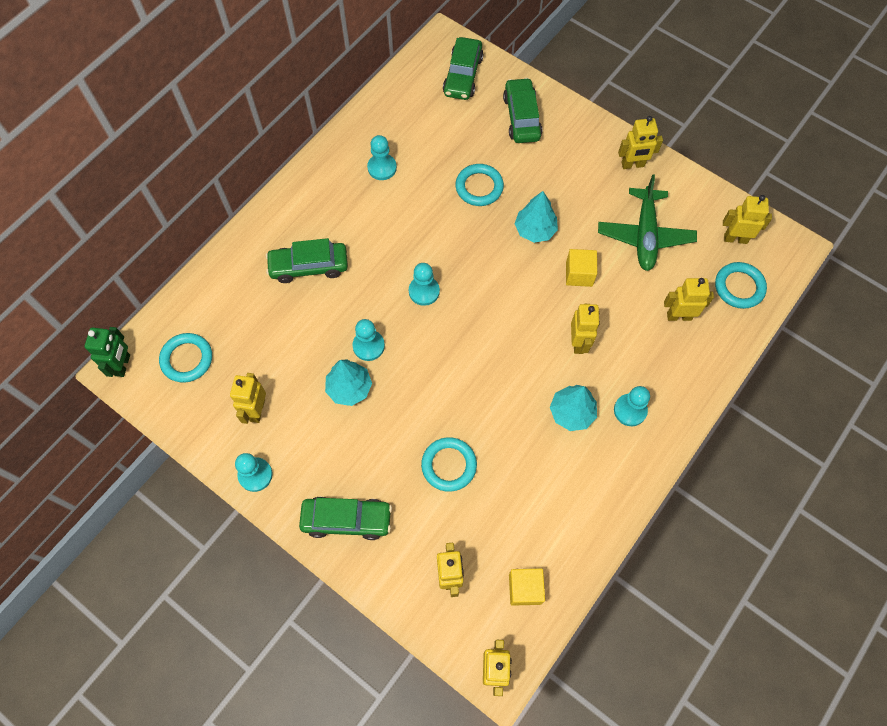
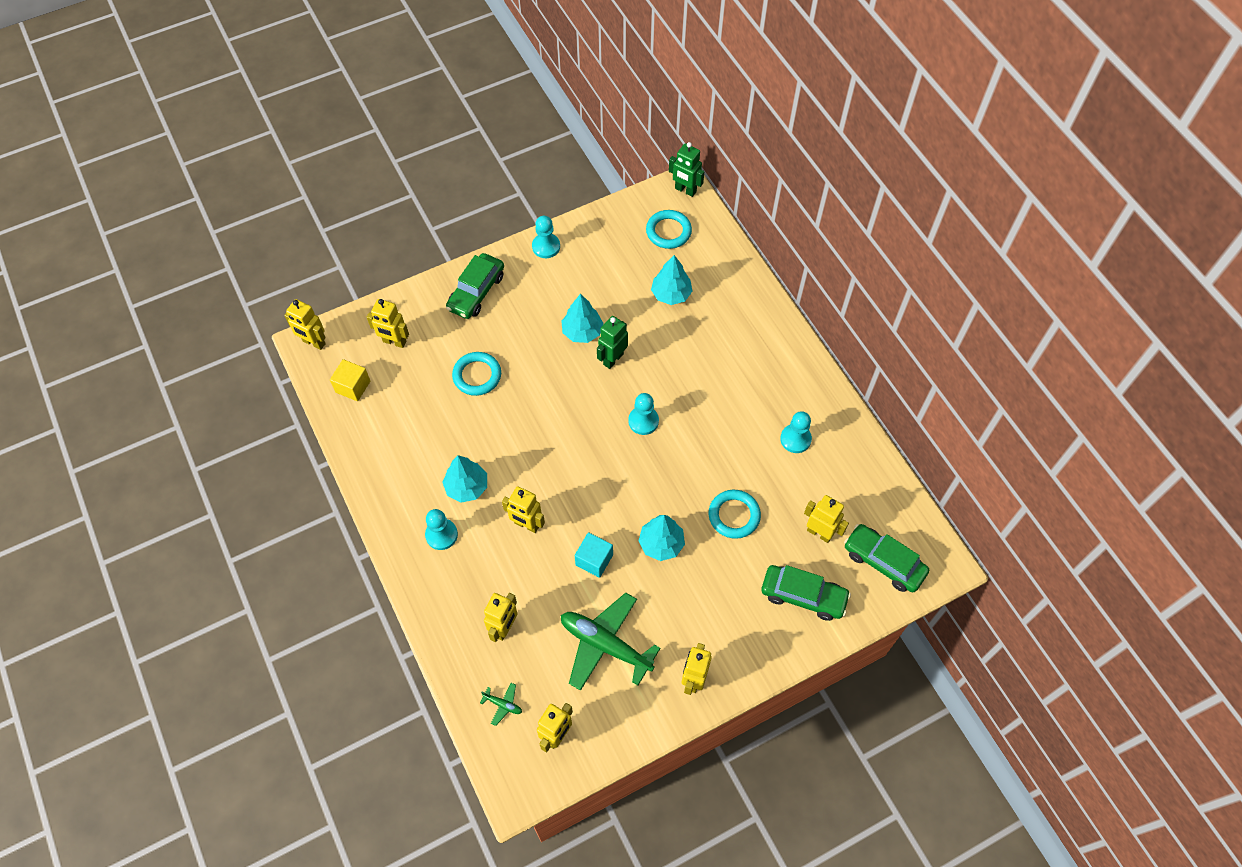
camera: 115 degrees right, 5 degrees down
(257, 410) = (598, 263): yellow robot -> yellow robot (819, 533)
(267, 325) = (671, 294): none -> turquoise tree
(309, 266) = (713, 342): green car -> none
(368, 346) = (613, 359): turquoise pawn -> green robot
(579, 274) = (594, 560): yellow cube -> turquoise cube
(739, 287) = (503, 704): turquoise ring -> green plane

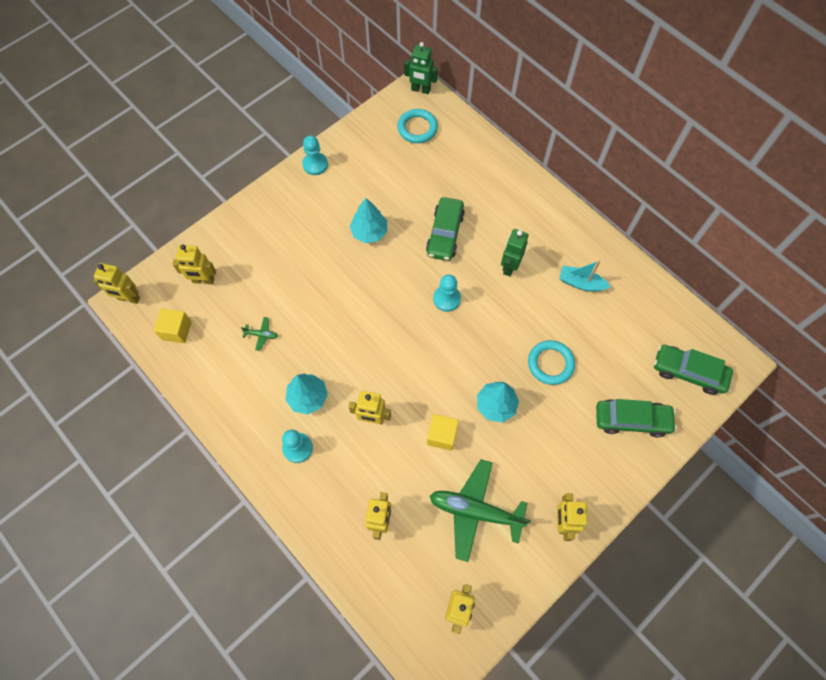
camera: 15 degrees left, 5 degrees up
(476, 292) = (265, 218): green car -> green car (445, 234)
(477, 375) = (287, 293): turquoise ring -> none
(503, 704) = (400, 593): green plane -> green plane (261, 335)
(594, 560) = (442, 435): turquoise cube -> yellow cube
(613, 359) = (403, 250): green robot -> green robot (509, 267)
(671, 294) = (436, 181): turquoise tree -> none
(795, 439) = (581, 283): turquoise pawn -> turquoise boat
(819, 533) = (627, 360): yellow robot -> none

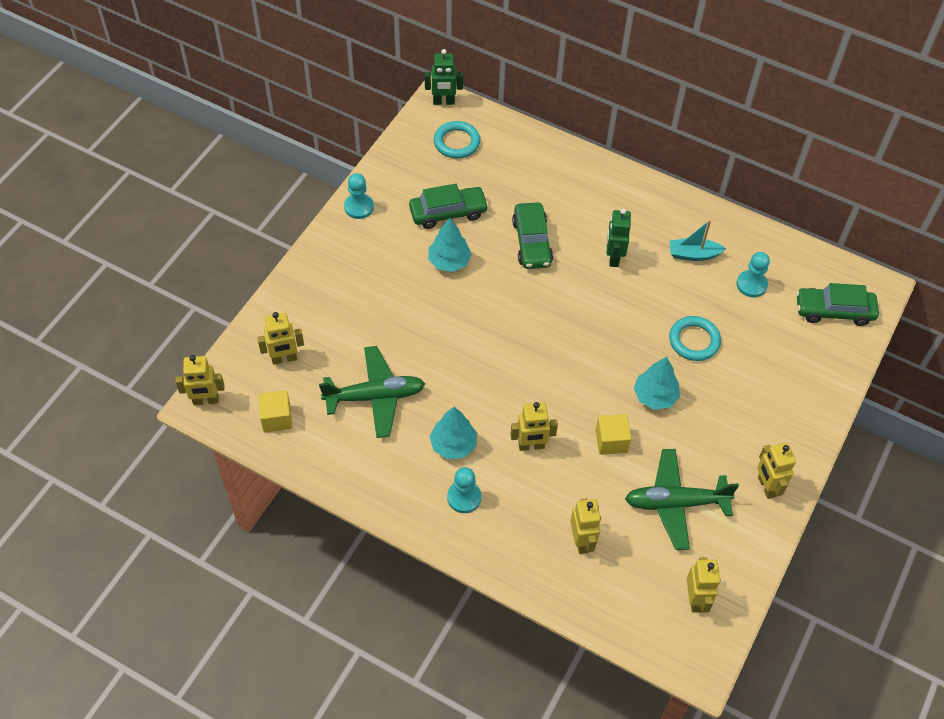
camera: 20 degrees left, 10 degrees down
(261, 335) = (375, 396): green plane -> green plane, size x2.48
(446, 299) = (560, 306): turquoise pawn -> turquoise pawn (751, 284)
(631, 420) = (796, 372): green car -> green car (448, 213)

